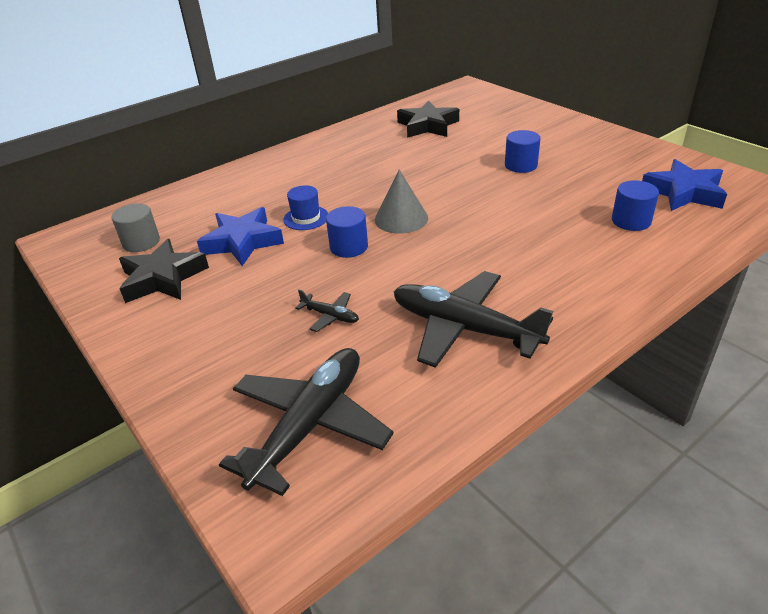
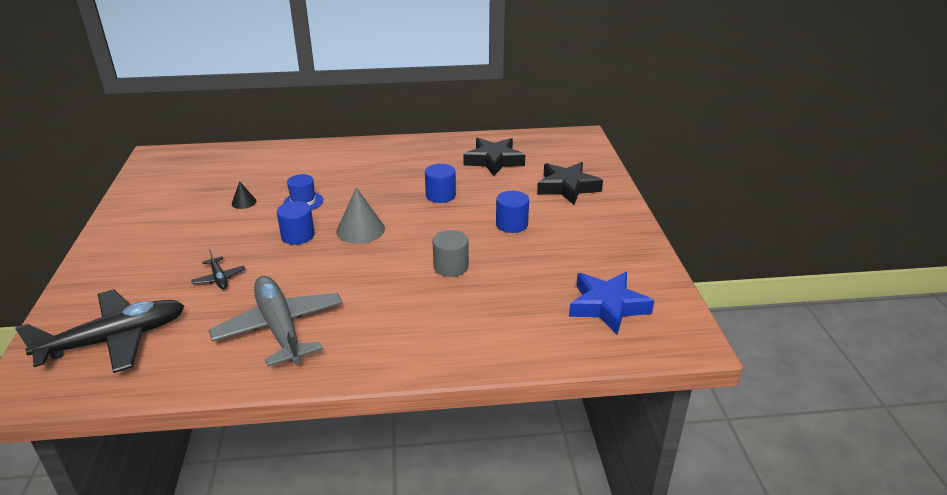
camera: 30 degrees right, 5 degrees down
(141, 242) = (191, 177): grey cylinder -> grey cylinder (451, 267)
(162, 278) = (170, 207): black star -> black star (567, 187)
(242, 242) = (244, 202): blue star -> black cone
(464, 328) = (280, 328): black plane -> grey plane
(631, 221) = (521, 309): blue cylinder -> blue cylinder (440, 195)

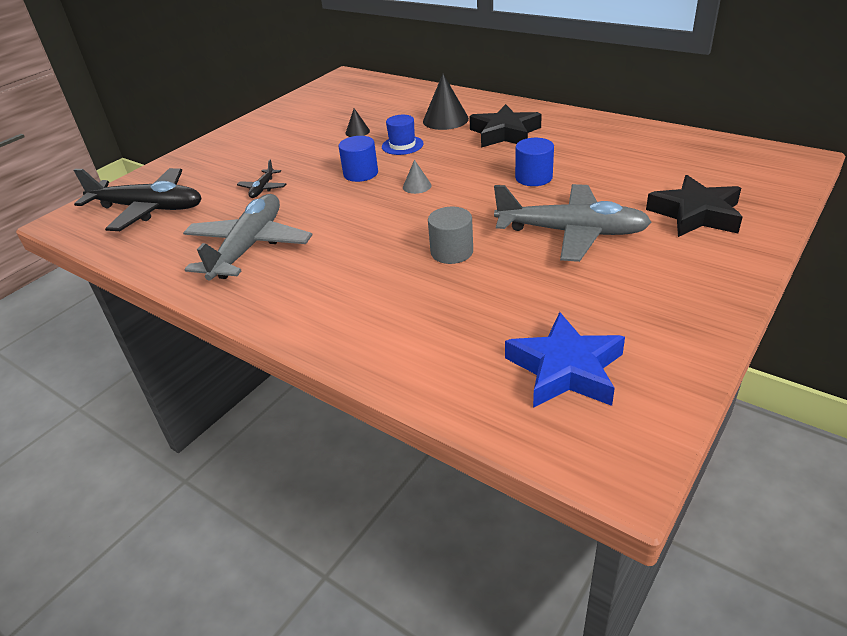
camera: 45 degrees right, 5 degrees up
(313, 170) = (445, 120): none -> black cone
(360, 230) = (417, 186): grey cone -> grey cone, size x0.53
(494, 161) = (640, 158): black star -> black star (504, 133)
(511, 224) = (572, 232): blue cylinder -> grey plane

